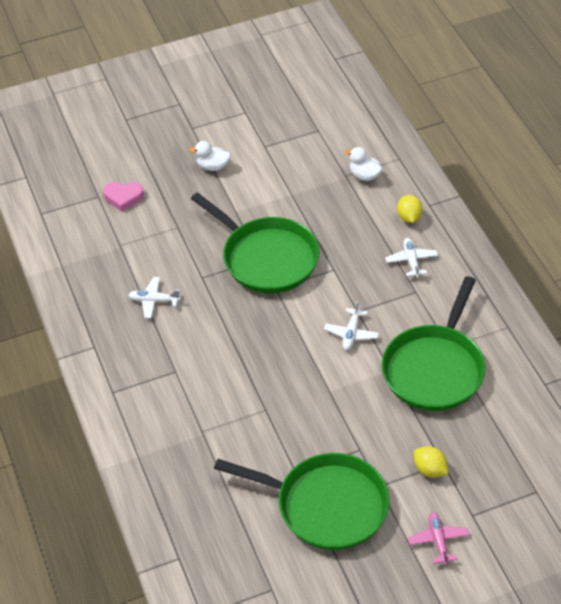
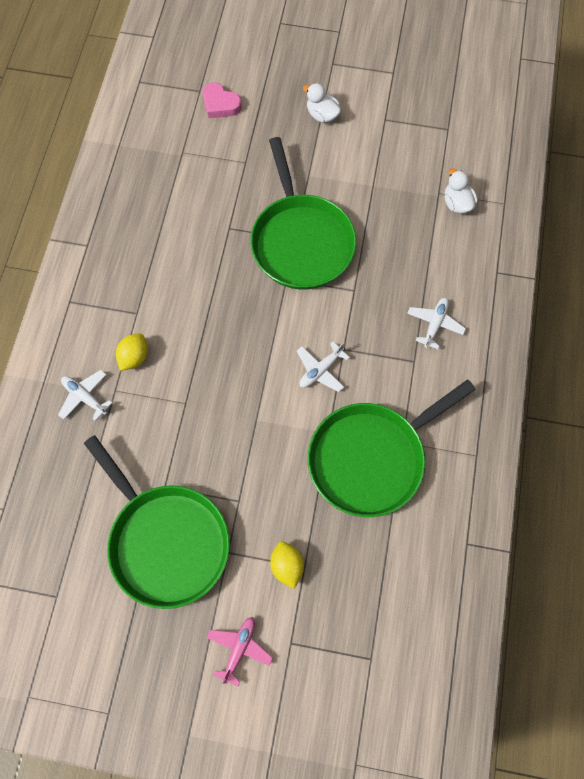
camera: 30 degrees right, 20 degrees up
(154, 301) = (170, 228): white plane -> white plane (85, 397)
(409, 217) = (467, 274): yellow lemon -> yellow lemon (134, 357)

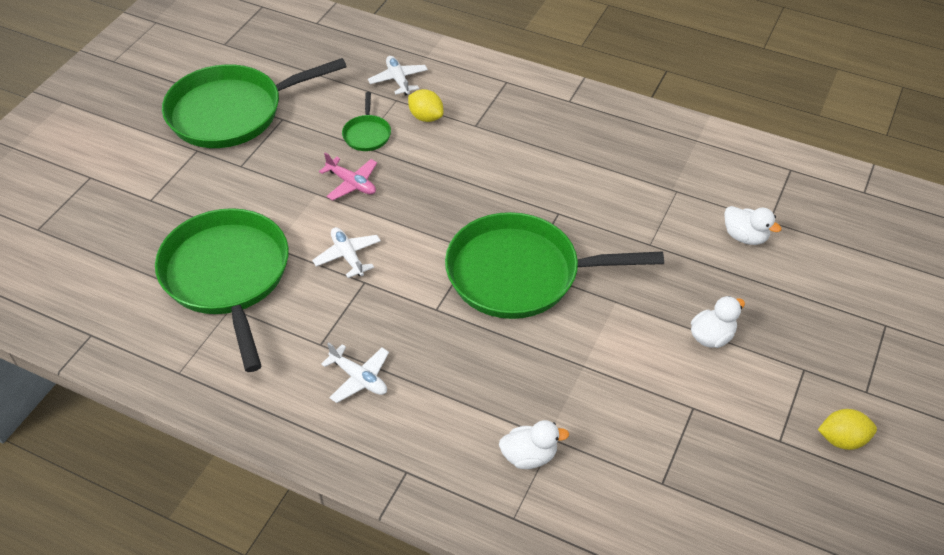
camera: 105 degrees right, 20 degrees down
(85, 397) = (398, 80): white plane -> white plane turned 75 degrees counterclockwise
(169, 401) = (367, 134): none -> green pan
(220, 104) = (745, 237): pink heart -> white duck
(239, 649) = (108, 143): pink plane -> pink plane (351, 183)
(287, 566) = (159, 188): yellow lemon -> yellow lemon (842, 439)

